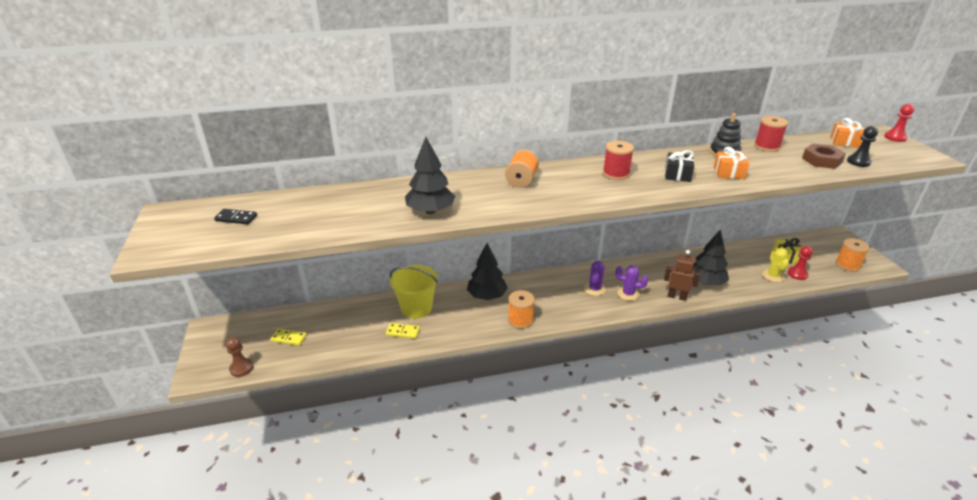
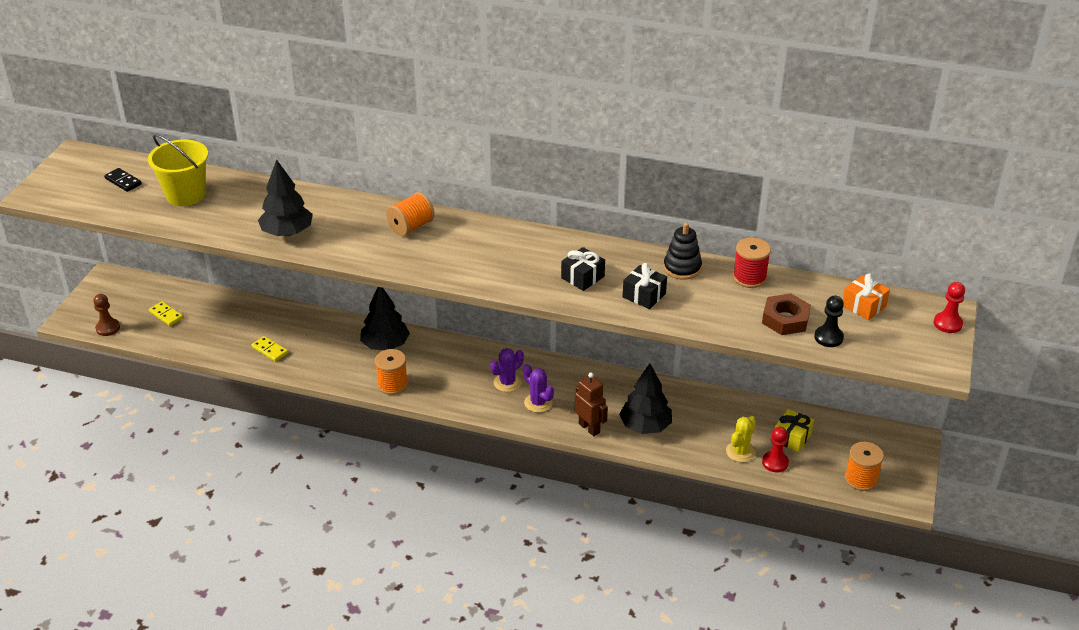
camera: 30 degrees right, 5 degrees up
(416, 308) = (304, 330): yellow bucket -> yellow bucket (186, 195)
(616, 174) = (518, 252): red spool -> none
(728, 173) = (644, 295): orange gift -> black gift

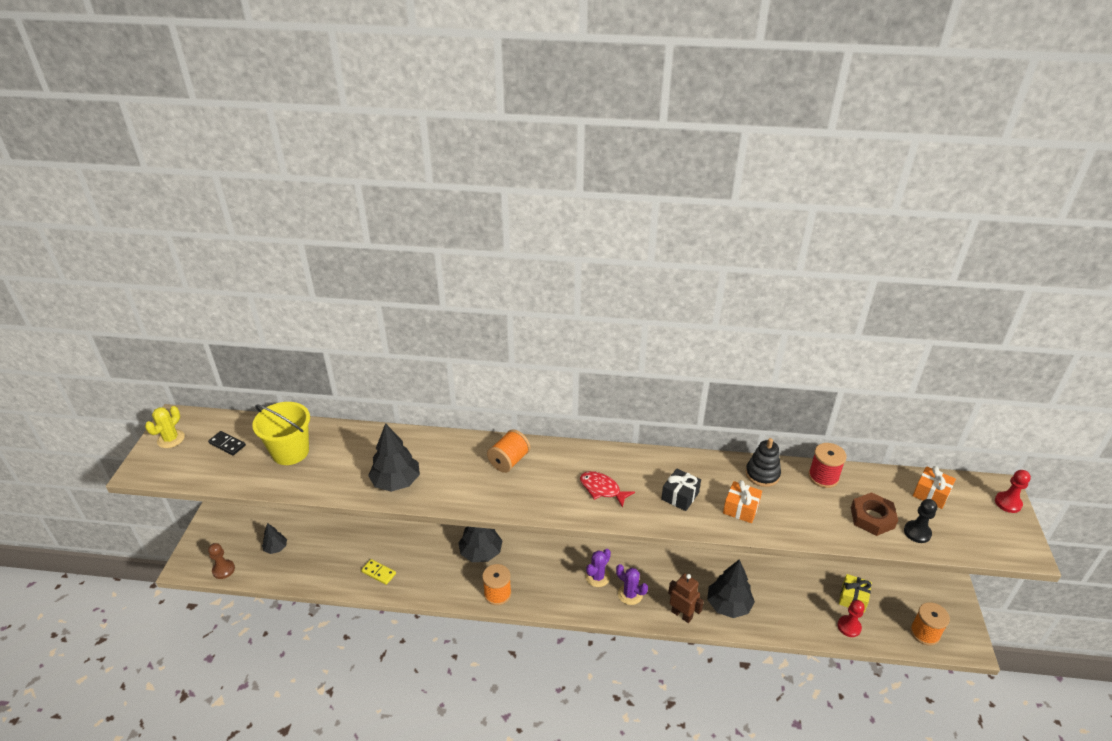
camera: 10 degrees left, 0 degrees up
(166, 315) = (276, 548): yellow domino -> black tree
(501, 262) = (602, 489): none -> red fish
(644, 295) = (741, 508): black gift -> orange gift
(740, 452) = (816, 620): yellow cactus -> yellow cactus (171, 439)

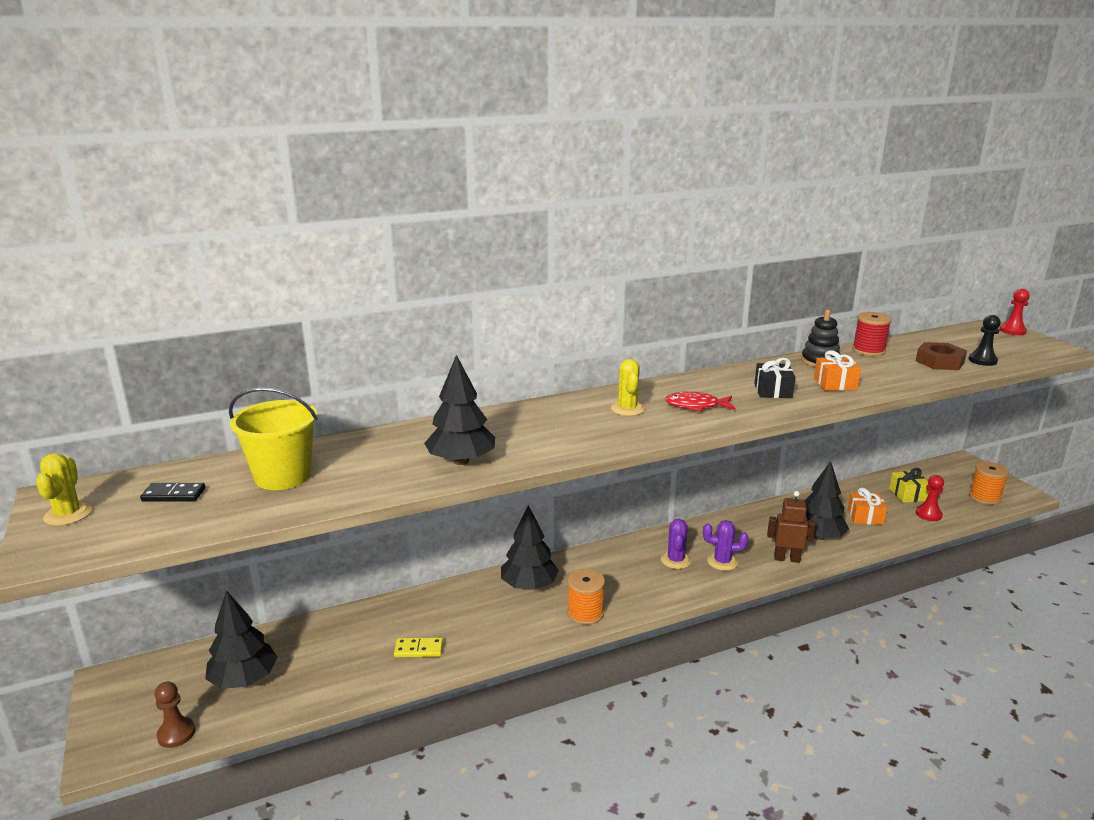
camera: 30 degrees left, 15 degrees down
(276, 548) = (244, 679): black tree -> black tree, size x1.79
(509, 461) = (573, 413): orange spool -> none
(550, 472) = (627, 409): none -> yellow cactus
(931, 494) = (957, 339): orange gift -> orange gift (865, 517)

